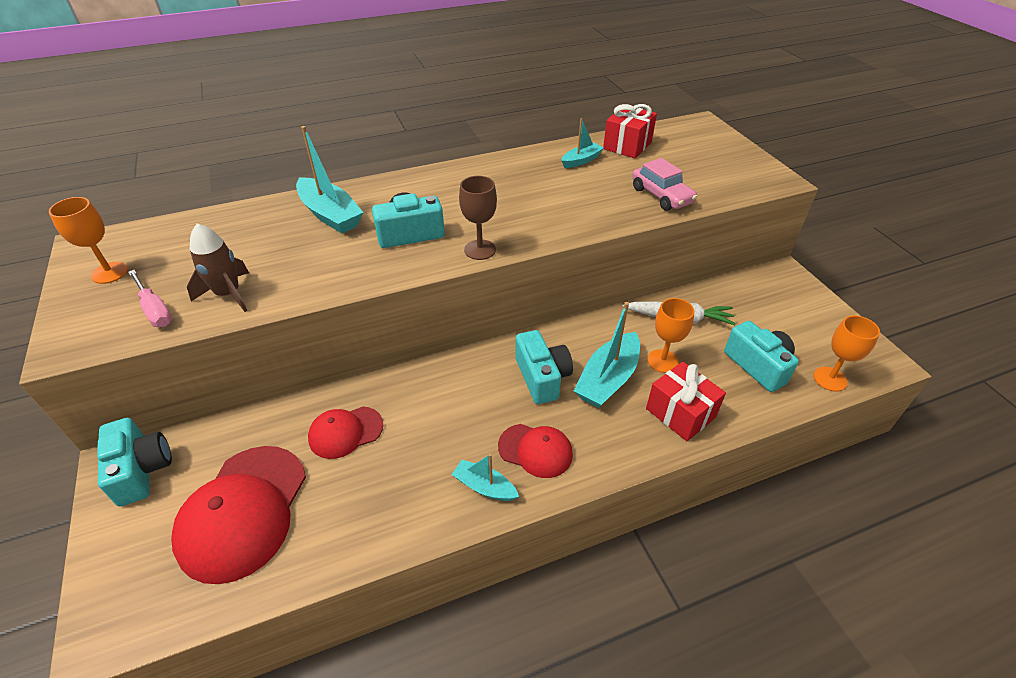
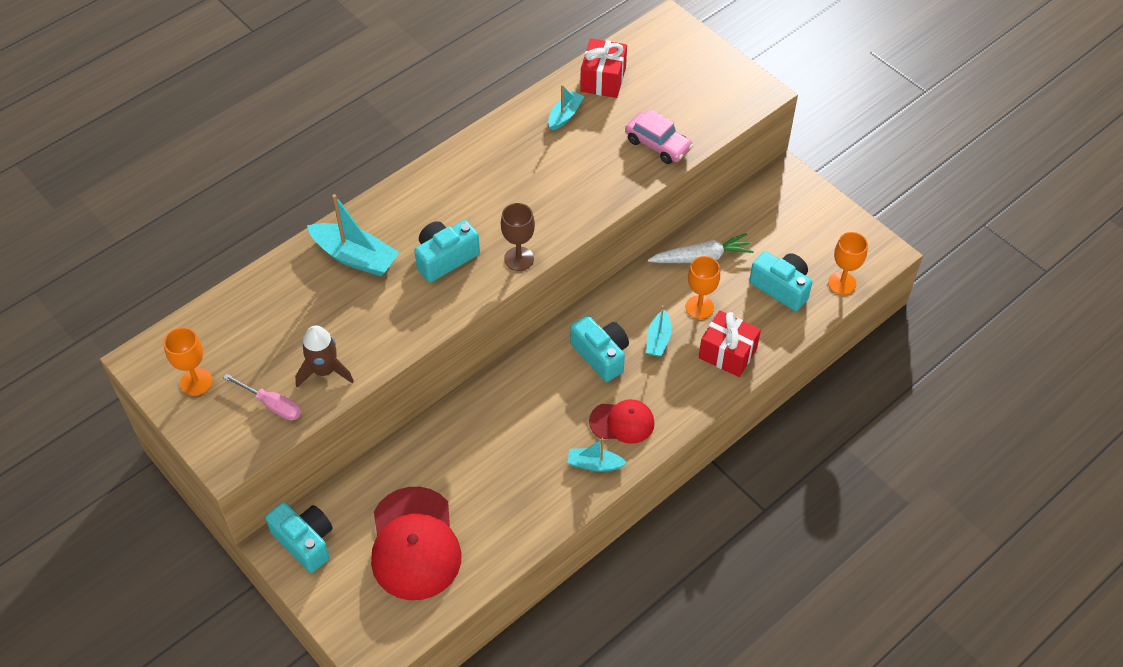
camera: 20 degrees left, 10 degrees up
(345, 432) = (457, 457): red cap -> none
(608, 379) = (658, 339): turquoise boat -> turquoise boat, size x0.58

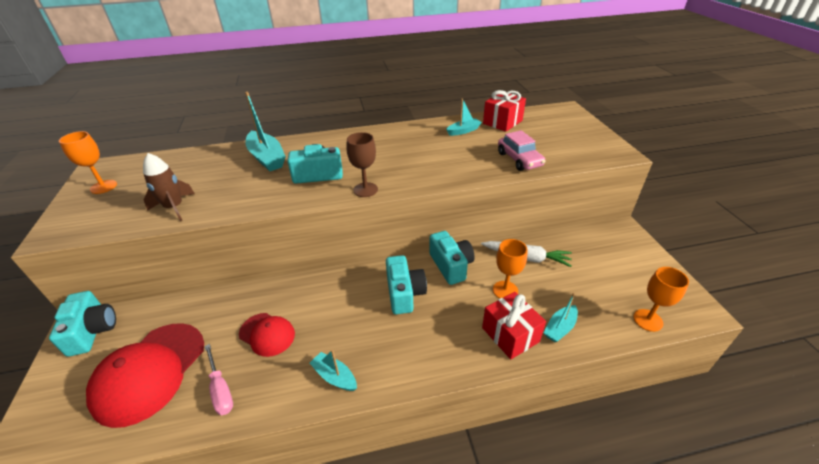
camera: 30 degrees right, 15 degrees down
(272, 405) = (121, 214): pink screwdriver -> pink screwdriver (221, 389)
(622, 422) = (383, 351): red cap -> red cap (267, 334)
(658, 339) = (456, 300): turquoise boat -> turquoise boat (560, 328)
(781, 287) = (586, 302): turquoise camera -> turquoise camera (451, 265)

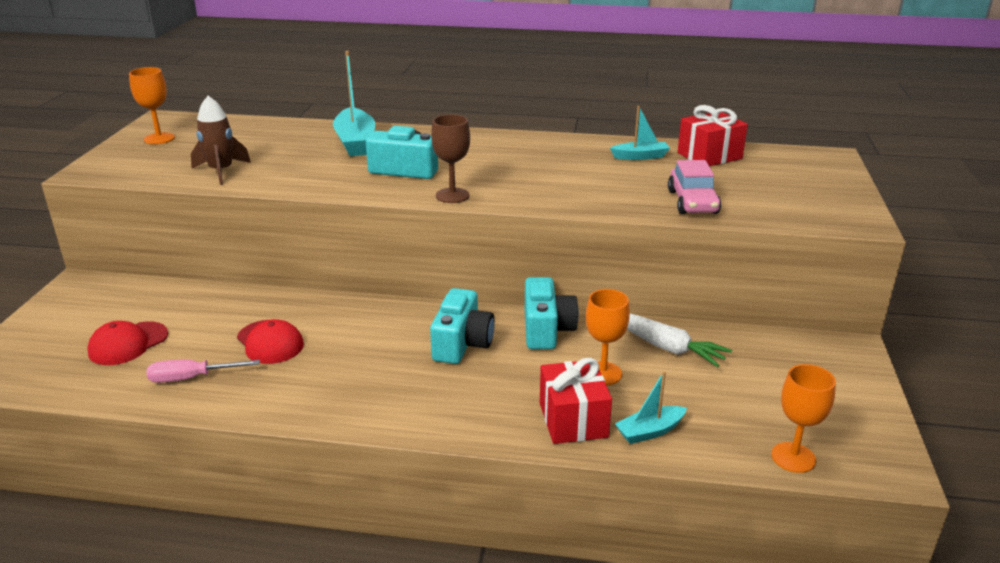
camera: 20 degrees right, 10 degrees down
(93, 331) = (90, 293): turquoise camera -> none
(150, 372) = (128, 344): red cap -> red cap, size x0.56
(221, 389) = (191, 378): pink screwdriver -> pink screwdriver turned 90 degrees clockwise
(335, 376) = (322, 401): turquoise boat -> none

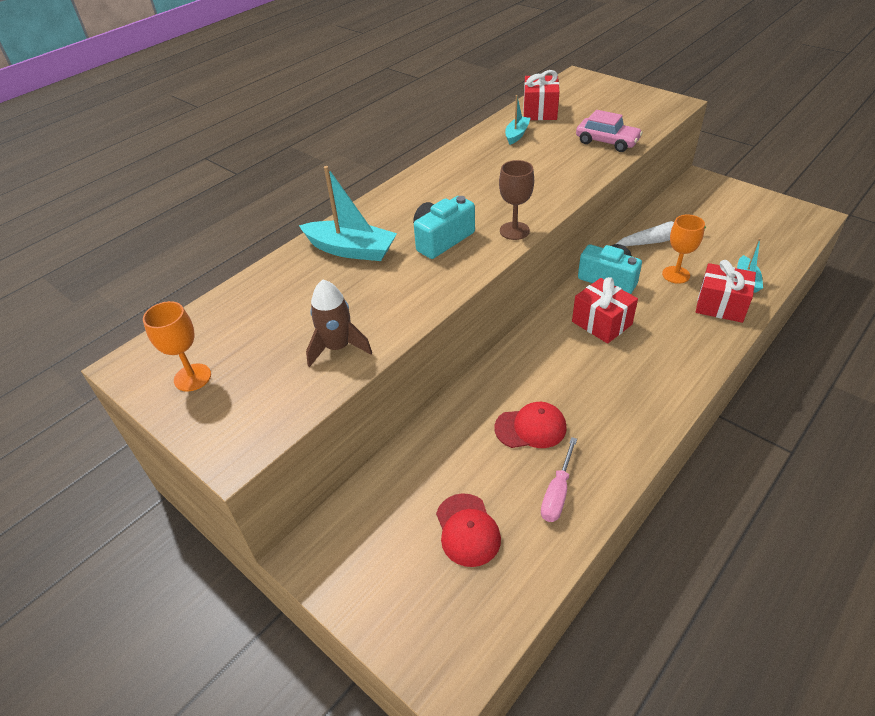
camera: 55 degrees left, 15 degrees up
(462, 343) = (601, 323): turquoise camera -> red gift
(793, 457) = (792, 241): orange goblet -> none

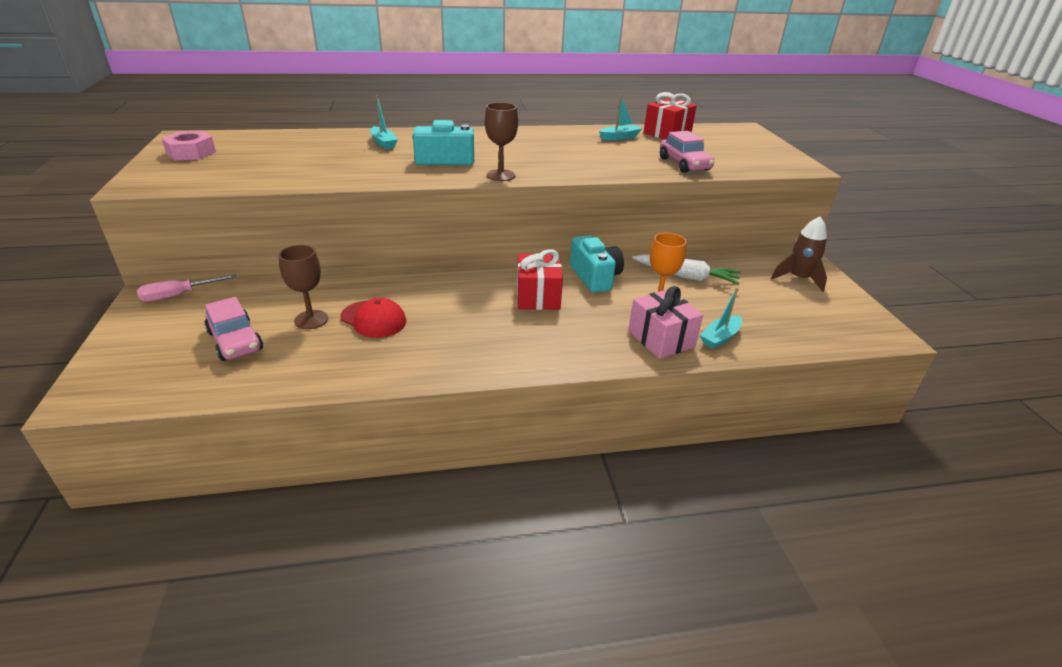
camera: 35 degrees right, 10 degrees down
(192, 377) = (191, 153): orange goblet -> pink nut
(338, 347) = (276, 174): brown rocket -> brown rocket (798, 278)
(351, 250) = (383, 143): turquoise boat -> turquoise boat, size x0.58
(467, 530) = (235, 341): red cap -> pink car
(487, 464) = (311, 320): none -> brown goblet
(557, 493) = (319, 360): pink screwdriver -> pink screwdriver (178, 295)
(720, 305) = (661, 339): red gift -> pink gift

